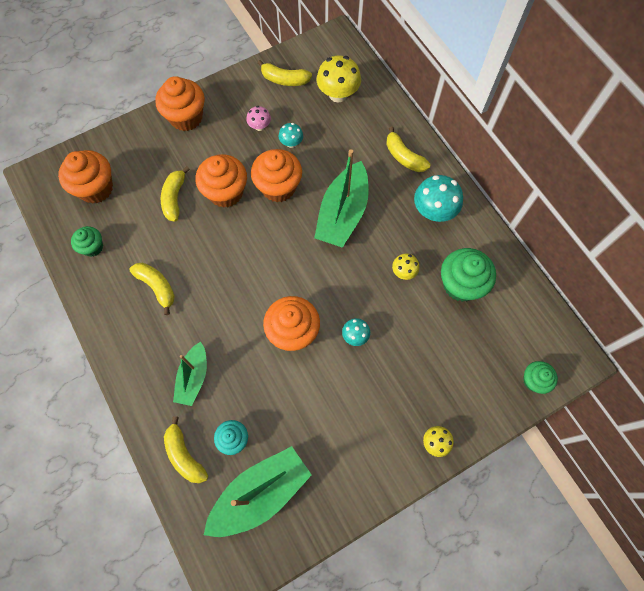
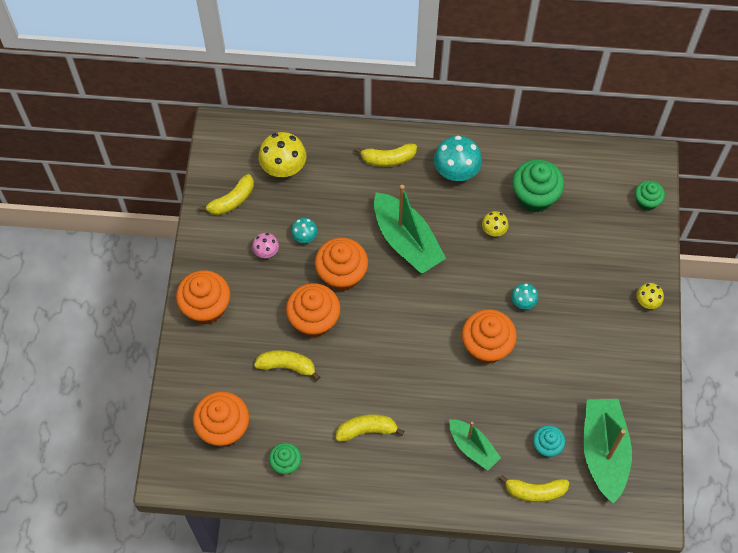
camera: 55 degrees left, 5 degrees down
(174, 198) = (287, 366): yellow banana -> yellow banana turned 150 degrees clockwise

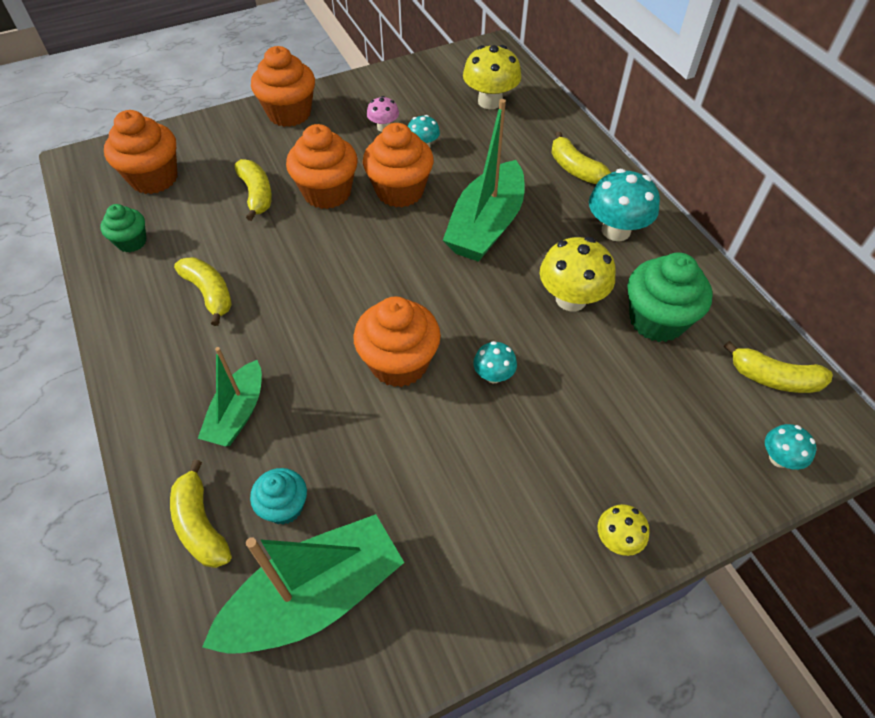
camera: 60 degrees right, 10 degrees down
(232, 201) = (422, 84): yellow banana -> yellow banana (773, 378)
(494, 230) = (571, 299): yellow mushroom -> yellow mushroom, size x1.84
(646, 201) = (779, 458): green cupcake -> turquoise mushroom

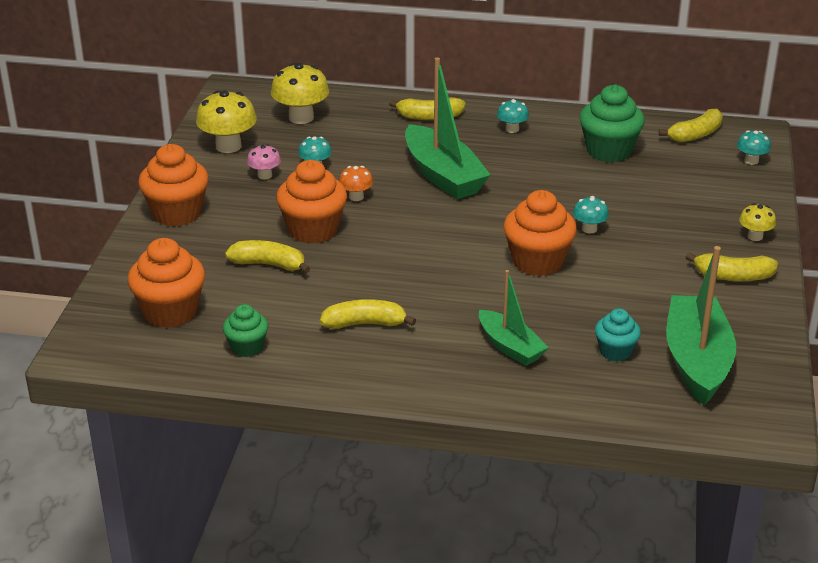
camera: 55 degrees left, 20 degrees down
(201, 524) = (596, 392): yellow banana -> yellow banana (733, 276)
(400, 191) = (356, 197): orange cupcake -> orange mushroom
(571, 299) = (555, 173): yellow mushroom -> yellow mushroom (228, 146)
(616, 230) = (512, 129): turquoise mushroom -> turquoise mushroom, size x0.54

